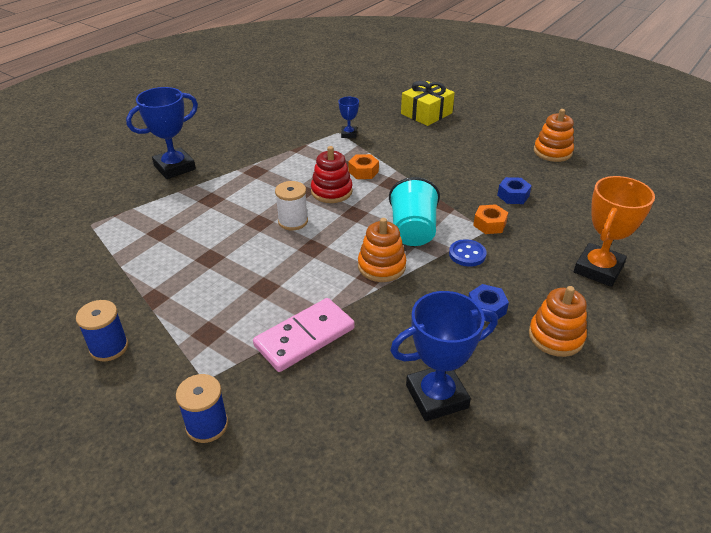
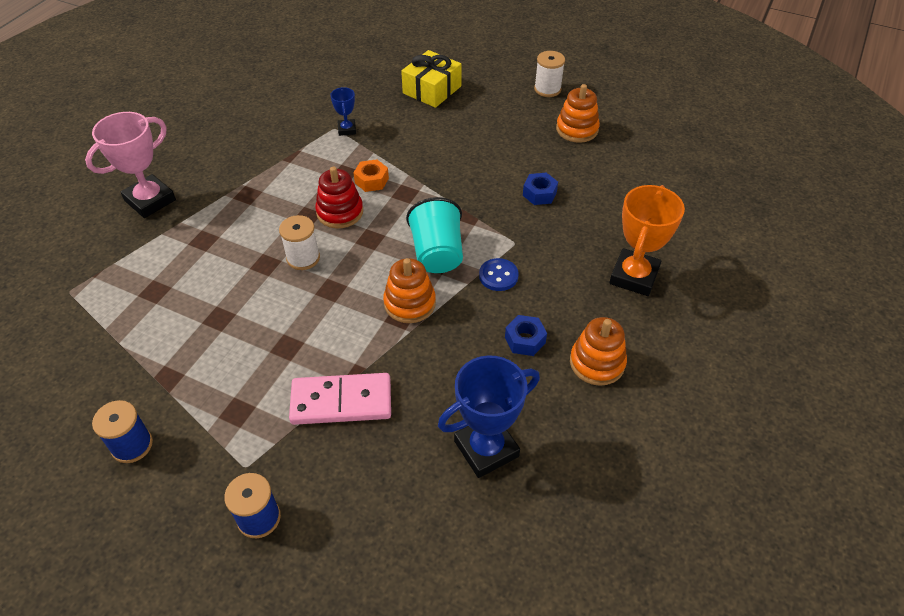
camera: 10 degrees left, 10 degrees up
(174, 167) = (150, 200): blue trophy -> pink trophy
(304, 337) = (341, 401): pink domino -> pink domino turned 45 degrees clockwise
(489, 224) = (518, 234): orange nut -> none
(528, 121) = (547, 89): none -> white spool

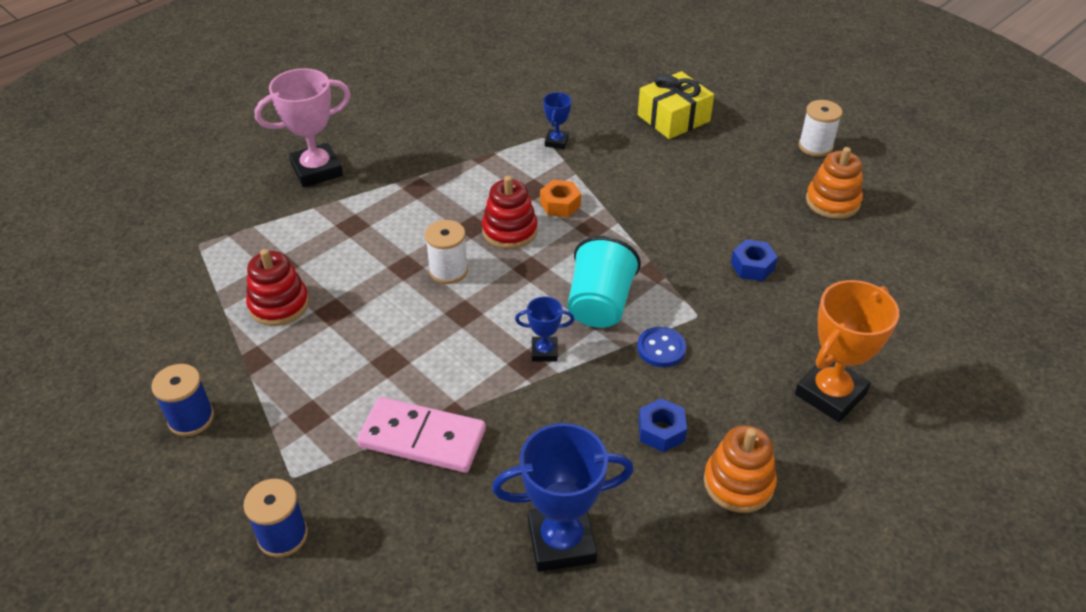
camera: 20 degrees right, 5 degrees down
(168, 325) = (279, 305): none -> red stacking toy
(409, 303) = (544, 352): orange stacking toy -> blue trophy

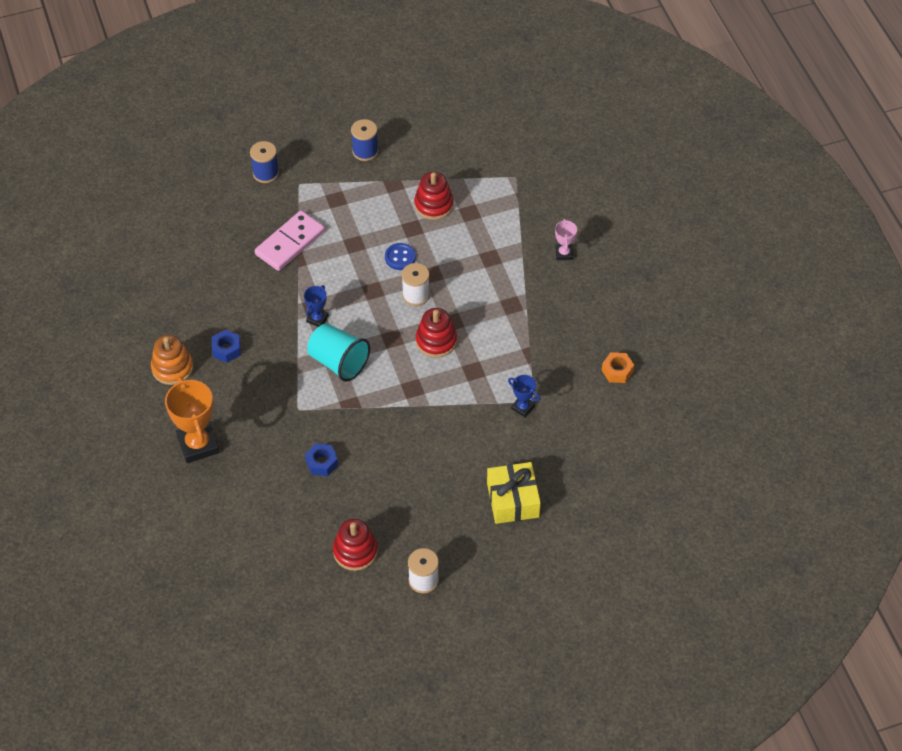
camera: 115 degrees right, 10 degrees up
(317, 170) = (564, 253): pink trophy -> pink trophy, size x0.51
(560, 204) = (447, 380): orange nut -> orange nut (617, 371)
(561, 541) = (190, 278): blue trophy -> none
(661, 348) = (284, 377): blue button -> blue button (400, 257)
(832, 202) = (355, 551): orange stacking toy -> red stacking toy

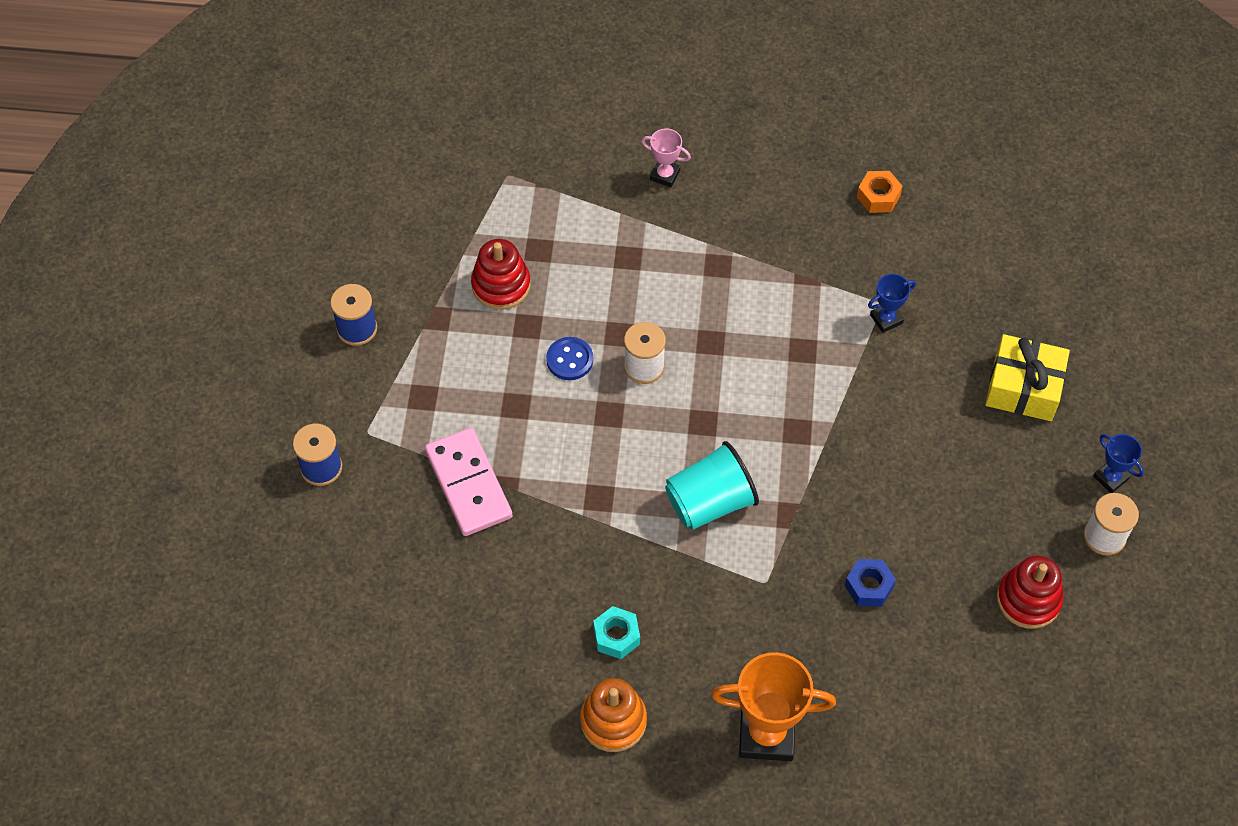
camera: 65 degrees left, 5 degrees up
(226, 349) = (616, 636): blue nut -> turquoise nut
(317, 319) = (622, 500): blue trophy -> blue trophy (1110, 478)
(436, 341) = (732, 373): red stacking toy -> none

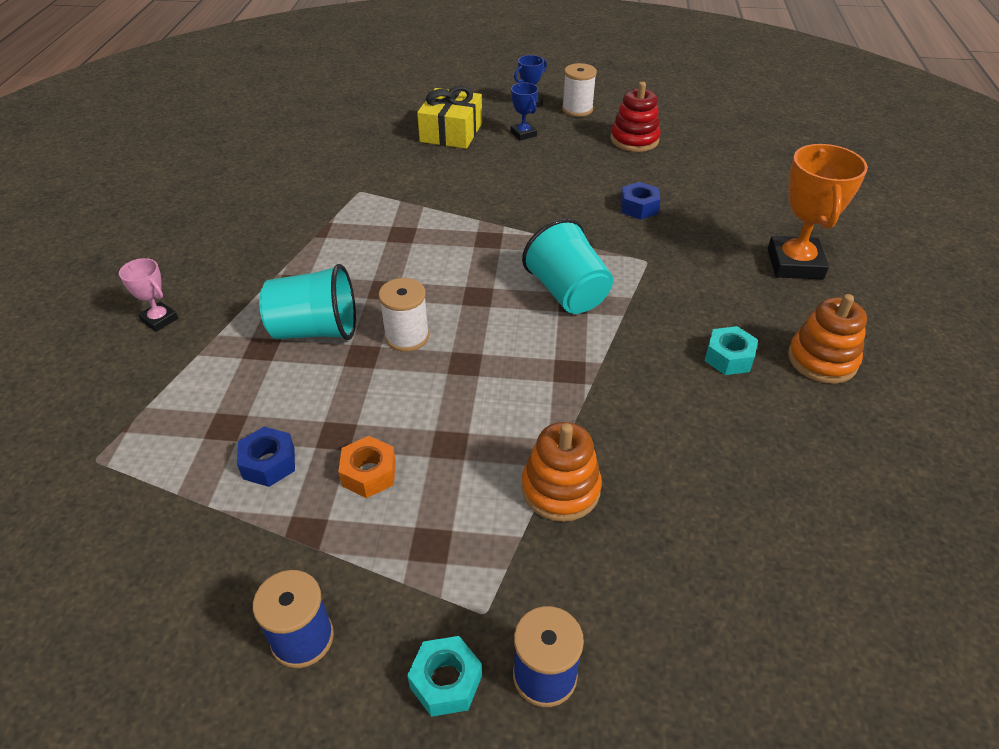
camera: 90 degrees left, 15 degrees down
(322, 411) = (446, 681): none -> turquoise nut
(468, 484) = (560, 489): pink domino -> orange stacking toy
(501, 285) = (269, 463): red stacking toy -> blue nut
(569, 360) = (390, 396): blue button -> none
(652, 294) = (315, 330): none -> turquoise cup
(665, 175) = (159, 319): pink trophy -> pink trophy turned 75 degrees counterclockwise
(878, 196) = (244, 189): orange nut -> orange nut (369, 473)
(886, 319) = (376, 189): blue trophy -> blue trophy (523, 134)

